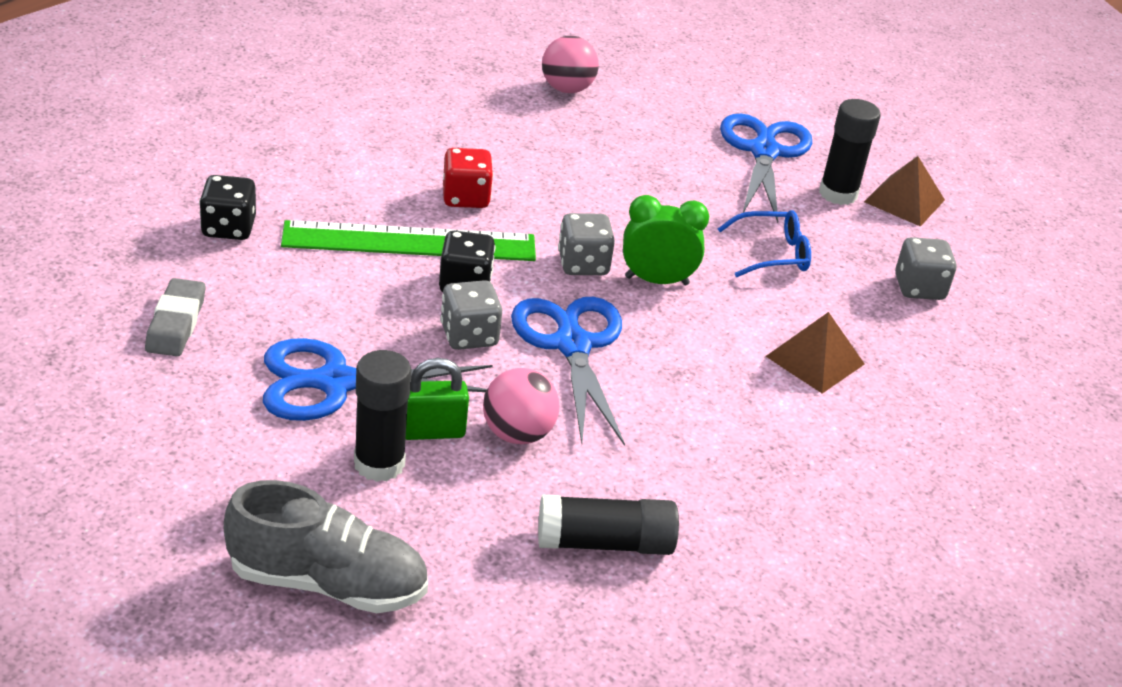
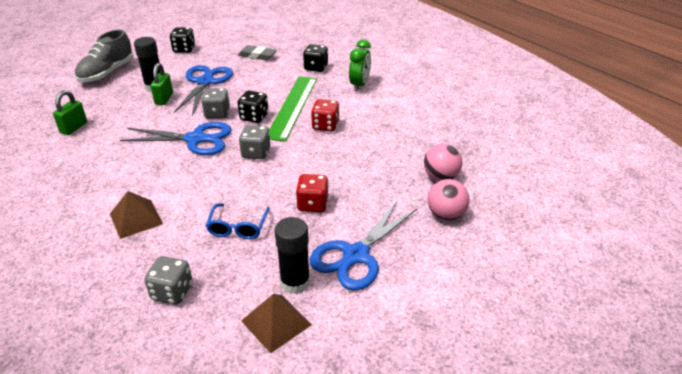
camera: 110 degrees right, 0 degrees up
(152, 465) = (184, 49): none -> black dice
(517, 434) = (148, 117): pink ball -> pink ball (446, 214)
(604, 543) = (74, 128): black glue stick -> green padlock
(656, 281) = (232, 175): green clock -> green clock (359, 85)
(686, 193) = (312, 204): none -> red dice
(764, 152) = (356, 255): blue scissors -> blue scissors turned 105 degrees clockwise

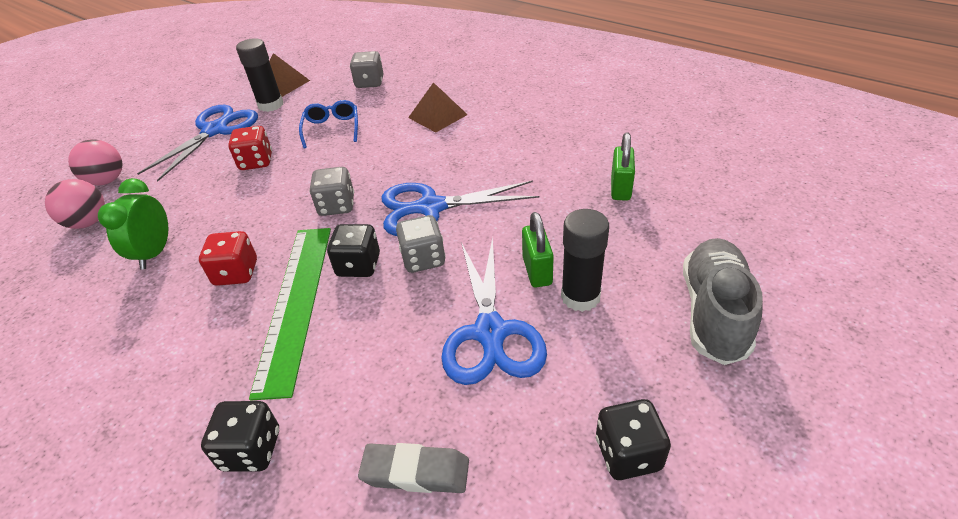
camera: 170 degrees right, 5 degrees up
(359, 85) = (153, 401): green clock -> green clock (155, 253)

